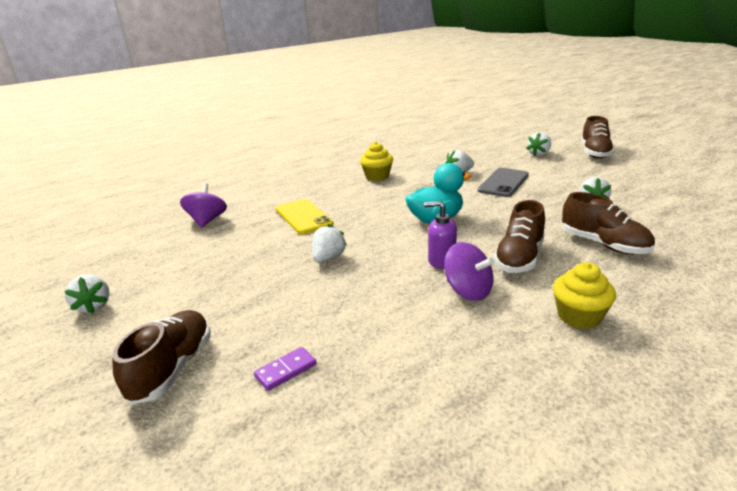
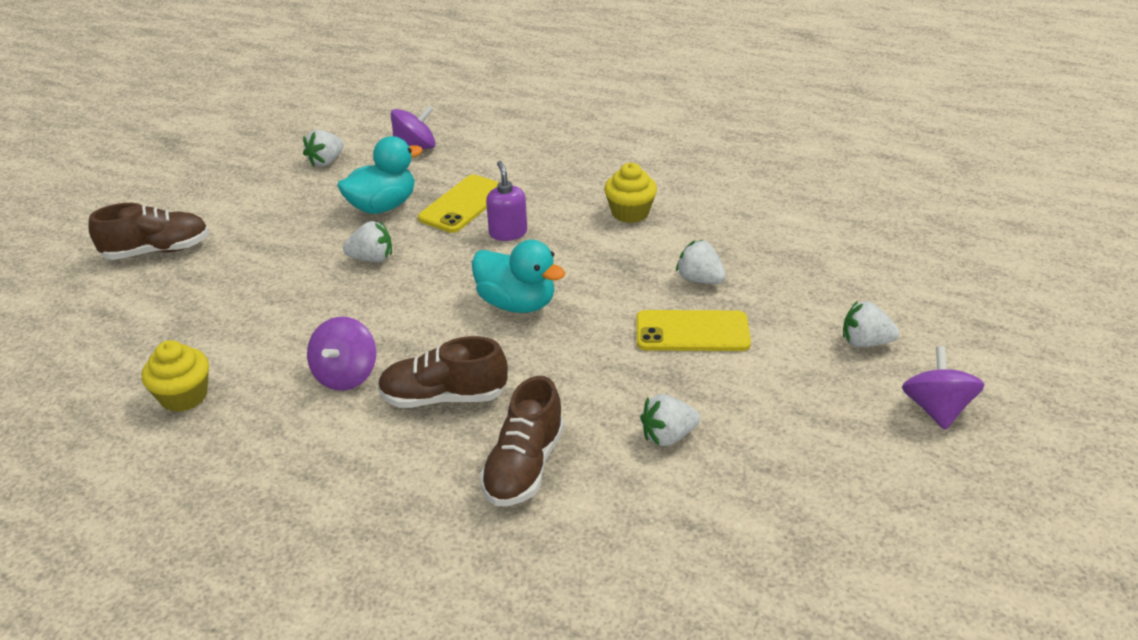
camera: 60 degrees right, 10 degrees up
(93, 306) = (226, 170): white strawberry -> white strawberry (326, 161)
(265, 244) = (382, 206): none -> turquoise duck
(286, 370) = (172, 307): purple domino -> none
(441, 261) = (405, 338): purple soap dispenser -> purple soap dispenser (508, 233)
(503, 183) = (692, 332): grey phone -> yellow phone
(579, 316) = (326, 467): yellow cupcake -> yellow cupcake (184, 396)
(595, 153) = (936, 409): brown shoe -> purple spinning top

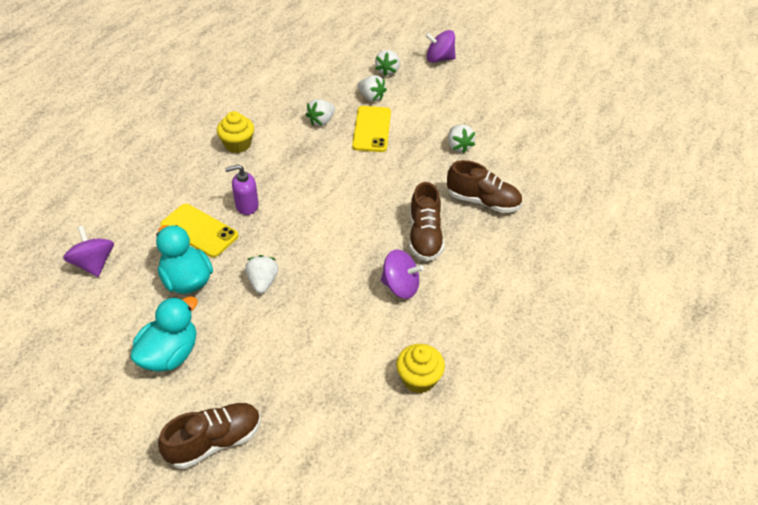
camera: 90 degrees left, 10 degrees up
(157, 251) = (215, 441): brown shoe -> brown shoe turned 75 degrees clockwise
(326, 161) = (93, 327): white strawberry -> white strawberry (371, 97)
(517, 303) = (333, 202): turquoise duck -> turquoise duck (170, 354)

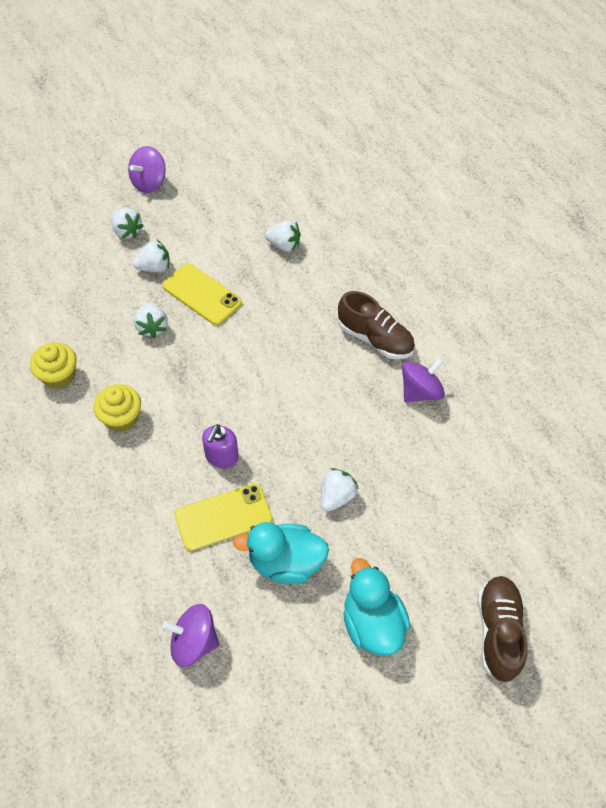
camera: 55 degrees left, 10 degrees up
(263, 282) = (336, 496): white strawberry -> white strawberry turned 90 degrees clockwise
(419, 379) = (527, 438): yellow cupcake -> yellow cupcake (59, 375)
(483, 201) = (366, 272): brown shoe -> none

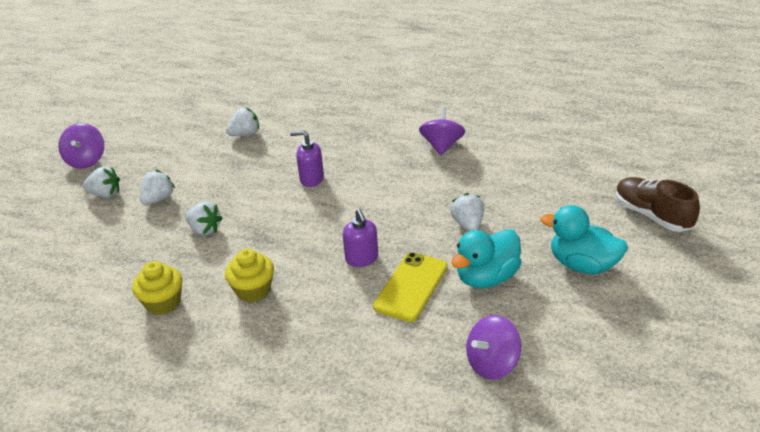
camera: 40 degrees left, 20 degrees down
(202, 294) = (219, 190): yellow phone -> none
(278, 340) = (311, 179): none -> purple soap dispenser
(375, 339) = (376, 140): brown shoe -> none

